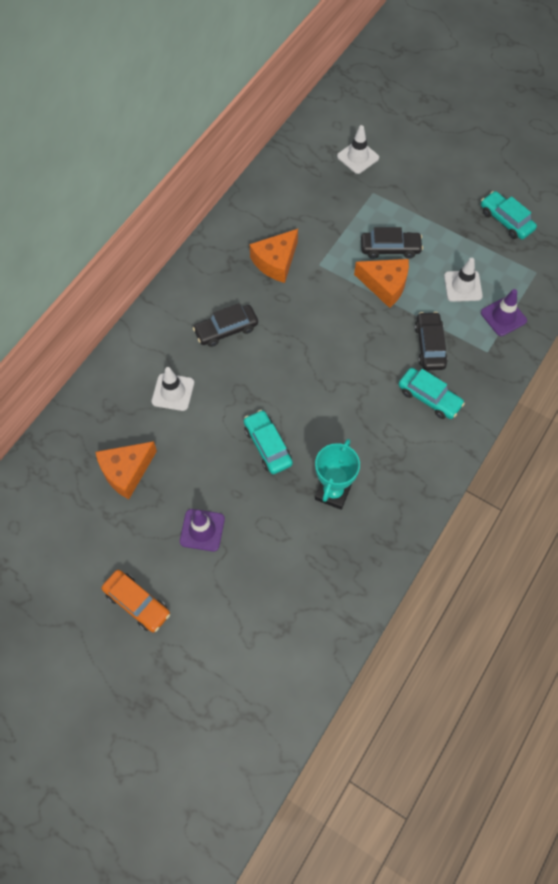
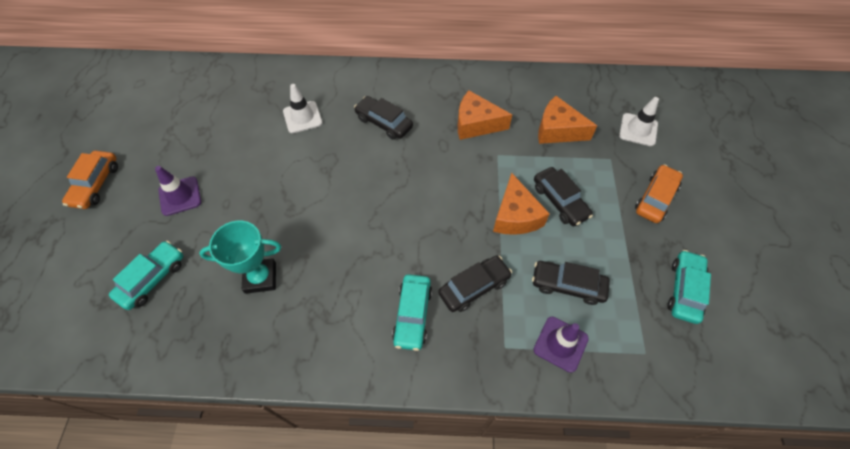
camera: 60 degrees right, 5 degrees down
(126, 471) = (214, 123): orange cheese -> orange cheese (558, 130)
(267, 446) = (285, 204): turquoise car -> turquoise car (152, 279)
(426, 188) = (655, 198): none -> orange car
(463, 286) = (567, 285): white traffic cone -> black car

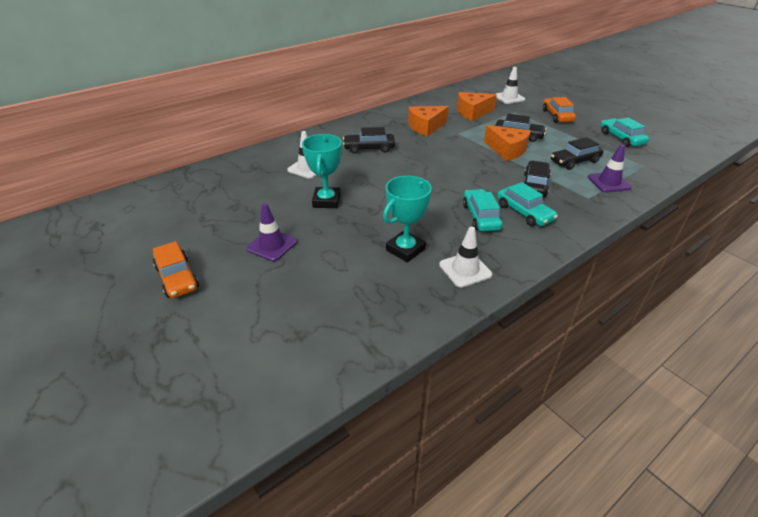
camera: 40 degrees left, 20 degrees down
(152, 279) = (322, 296): turquoise car -> turquoise car (480, 217)
(270, 172) = (326, 201): none -> turquoise trophy
(275, 339) = (465, 270): none -> white traffic cone

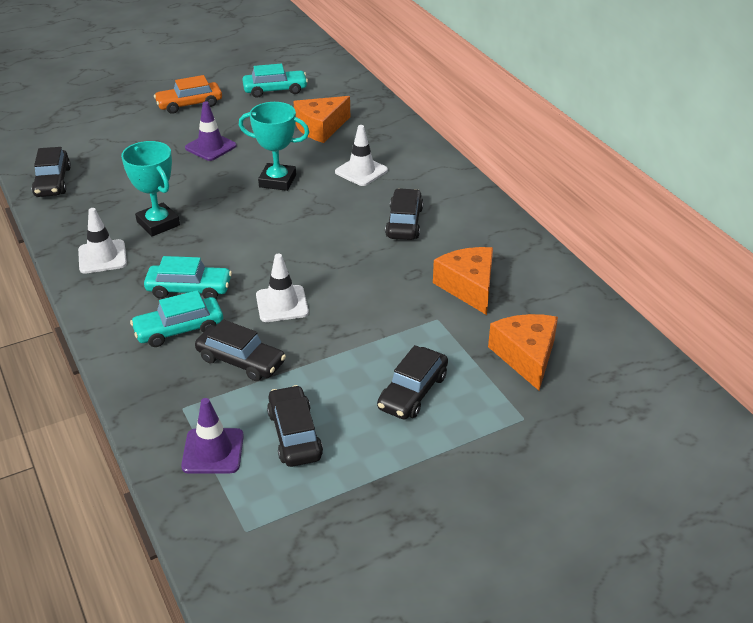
camera: 100 degrees right, 0 degrees up
(352, 345) = (52, 182): none -> black car
(507, 150) = (360, 361): orange cheese -> orange cheese (320, 128)
(509, 98) = (604, 432): white traffic cone -> white traffic cone (282, 304)
(557, 116) = (495, 482): orange car -> none
(621, 138) = (365, 549): turquoise car -> turquoise car (275, 90)

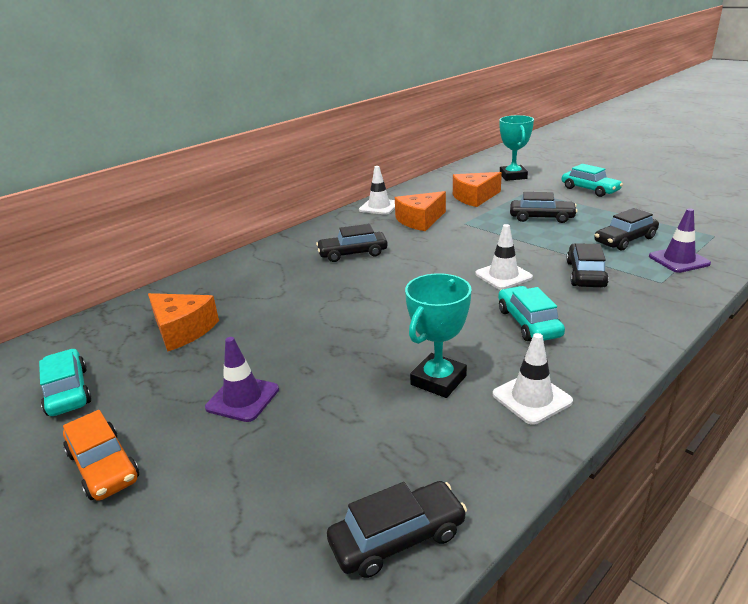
camera: 105 degrees left, 10 degrees down
(179, 329) = (585, 310): turquoise car -> turquoise car (590, 189)
(277, 181) = (310, 327): turquoise trophy -> turquoise trophy (513, 176)
(361, 171) = (274, 287): white traffic cone -> white traffic cone (379, 207)

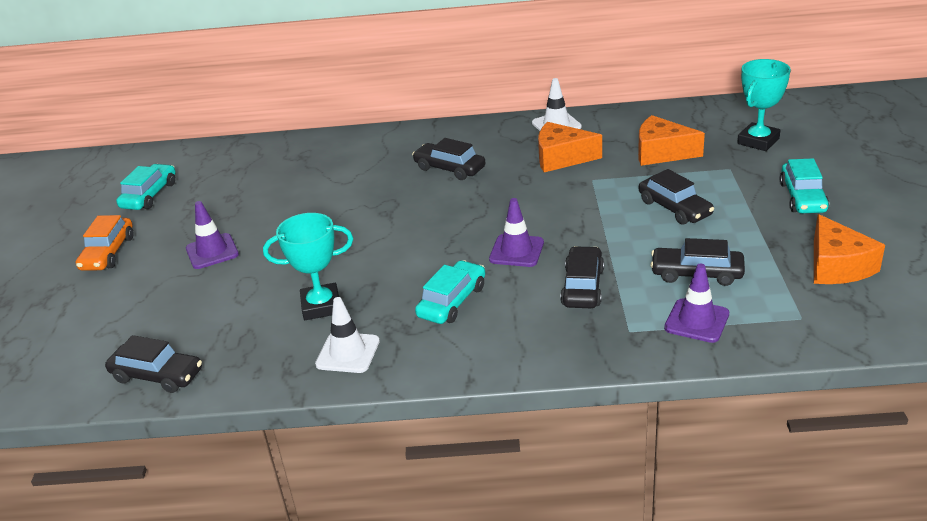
camera: 45 degrees right, 5 degrees up
(182, 330) = (252, 182): orange cheese -> orange cheese (837, 266)
(503, 276) = (516, 251): white traffic cone -> purple traffic cone
(585, 274) = (583, 287): black car -> black car turned 45 degrees counterclockwise

